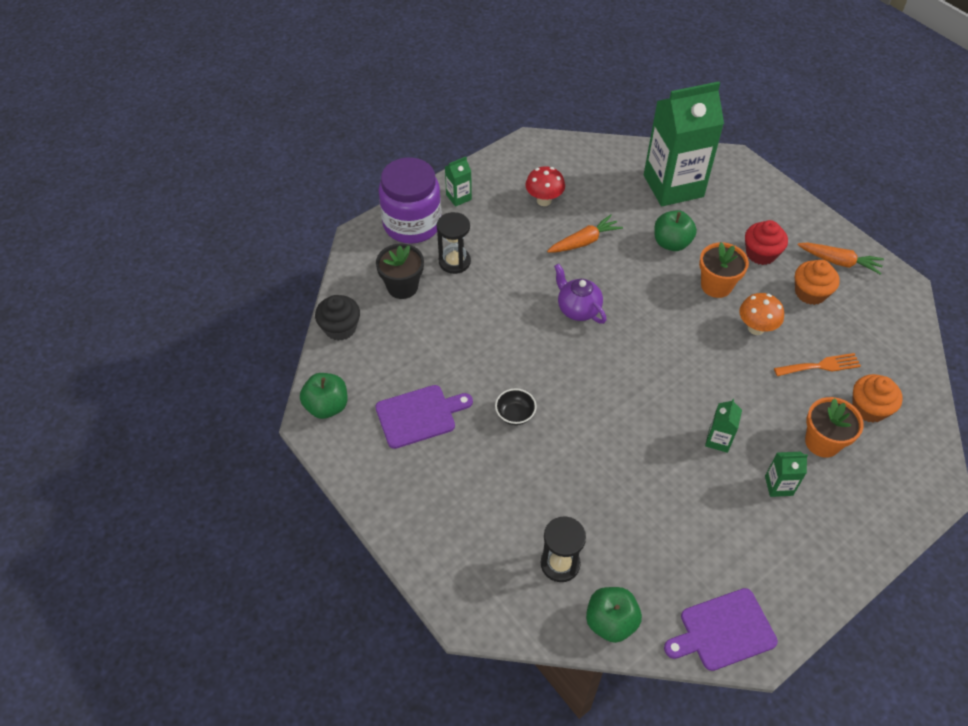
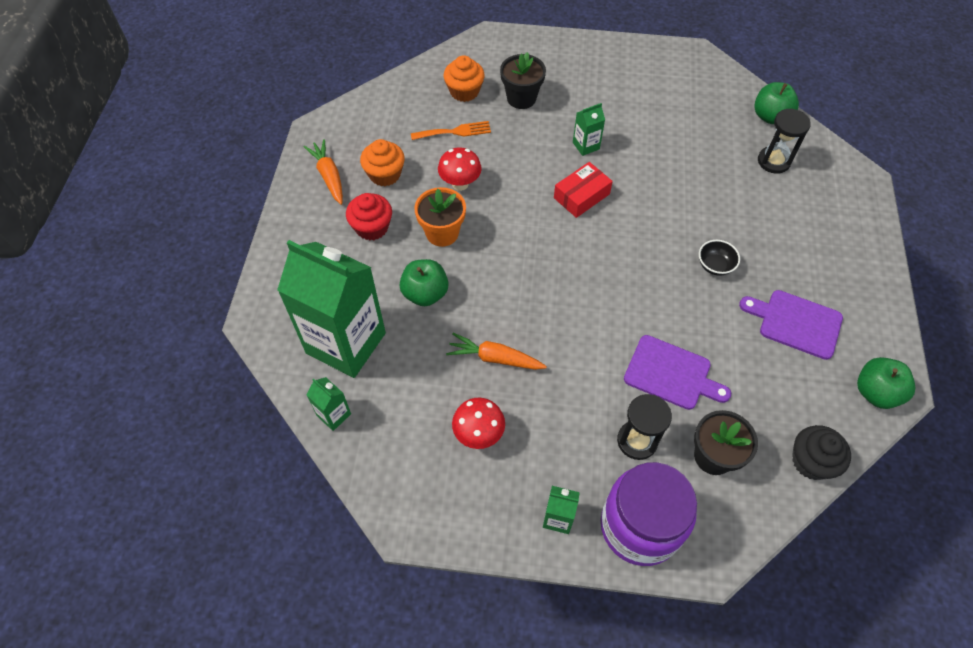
camera: 135 degrees left, 5 degrees up
(578, 309) = (574, 303): purple teapot -> none
(667, 391) = (581, 196): none -> red box
(723, 631) = (705, 71): purple cutting board -> purple cutting board (671, 374)
(756, 328) = (460, 184): orange mushroom -> red mushroom
(778, 485) = (581, 100): green carton -> green carton (334, 415)
(820, 366) = (455, 132): orange fork -> orange fork turned 135 degrees clockwise
(822, 442) = (521, 98): orange flower pot -> black flower pot

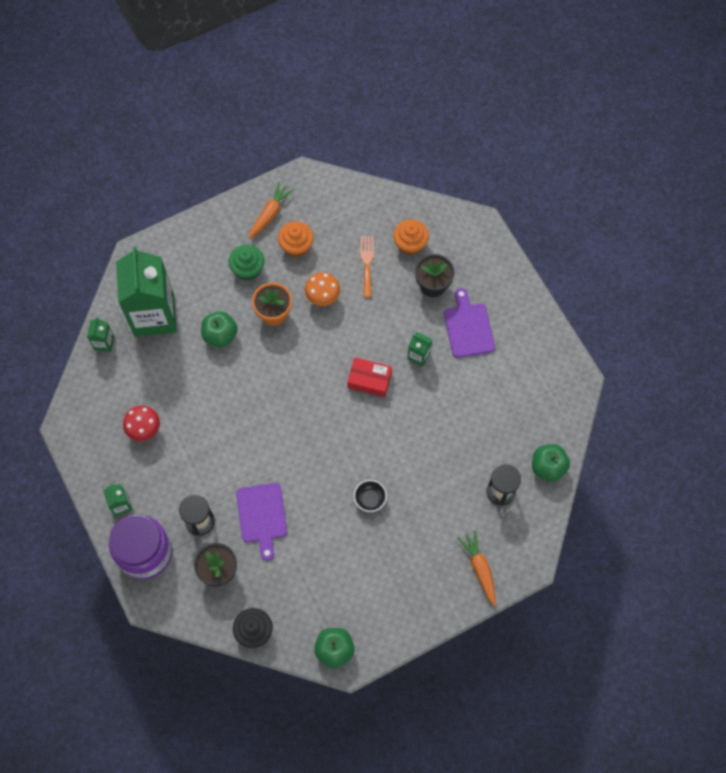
camera: 55 degrees right, 10 degrees up
(372, 227) = (248, 269): red cupcake -> green cupcake
(455, 132) = (367, 263): orange fork -> orange fork turned 135 degrees counterclockwise
(460, 184) = (323, 297): red mushroom -> orange mushroom
(495, 358) = (202, 406): orange carrot -> orange carrot (479, 569)
(796, 323) = (357, 574): purple cutting board -> purple cutting board (468, 327)

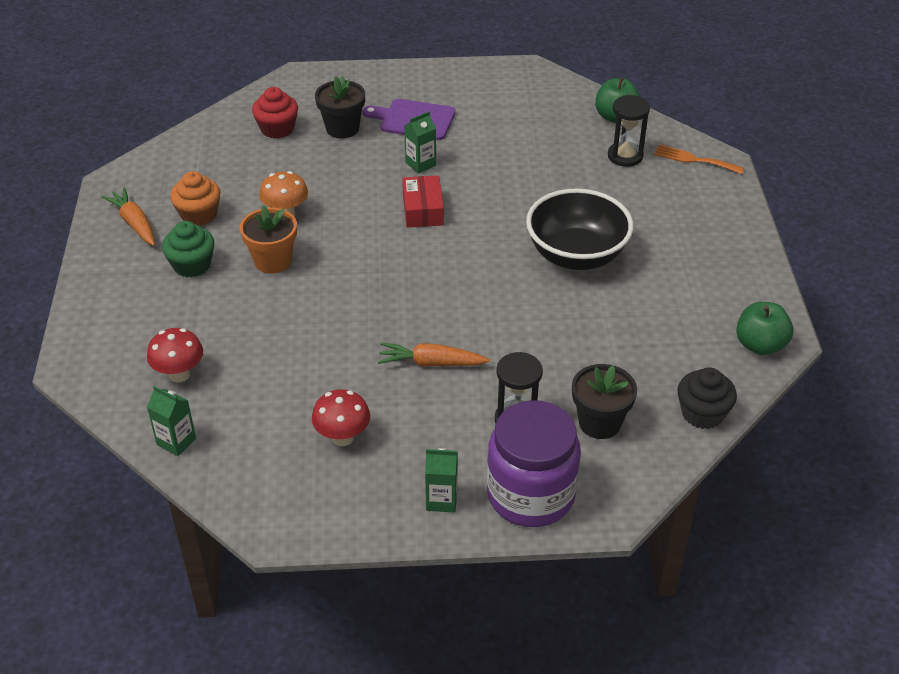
camera: 65 degrees left, 25 degrees down
(154, 315) = (179, 374): green carton -> red mushroom
(220, 335) = (262, 318): green apple -> none
(262, 516) = (544, 356): purple cutting board -> none
(367, 263) = (272, 167): orange fork -> orange fork (694, 160)
(369, 380) = (423, 210): red box -> red box turned 45 degrees counterclockwise
(370, 499) = (576, 255): black bowl -> black bowl, size x2.36
(410, 244) = (277, 129): orange cupcake -> red cupcake
(479, 569) = (709, 198): orange carrot -> orange carrot (431, 363)

